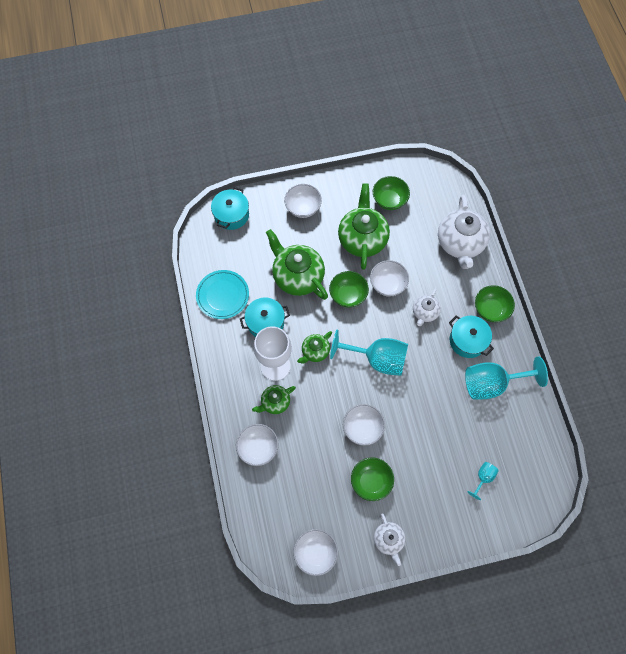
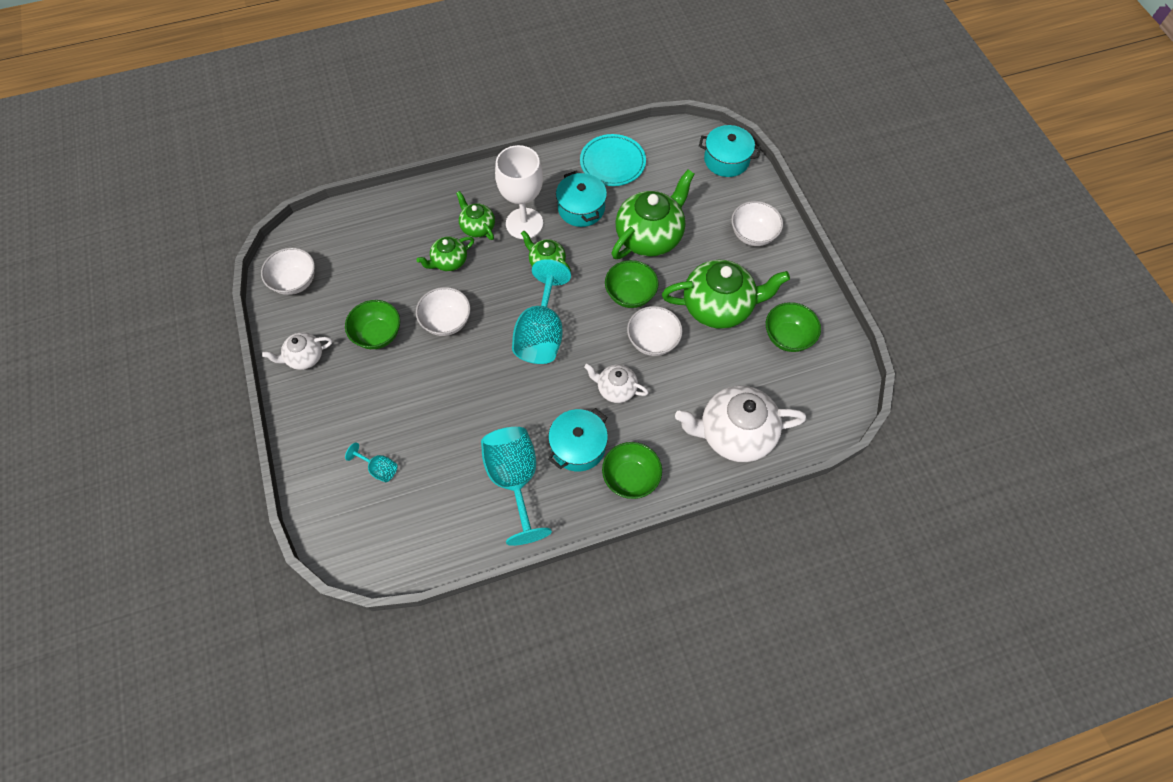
camera: 85 degrees right, 5 degrees down
(258, 448) = (421, 215): white bowl -> none
(306, 425) = (449, 261): none -> green teapot

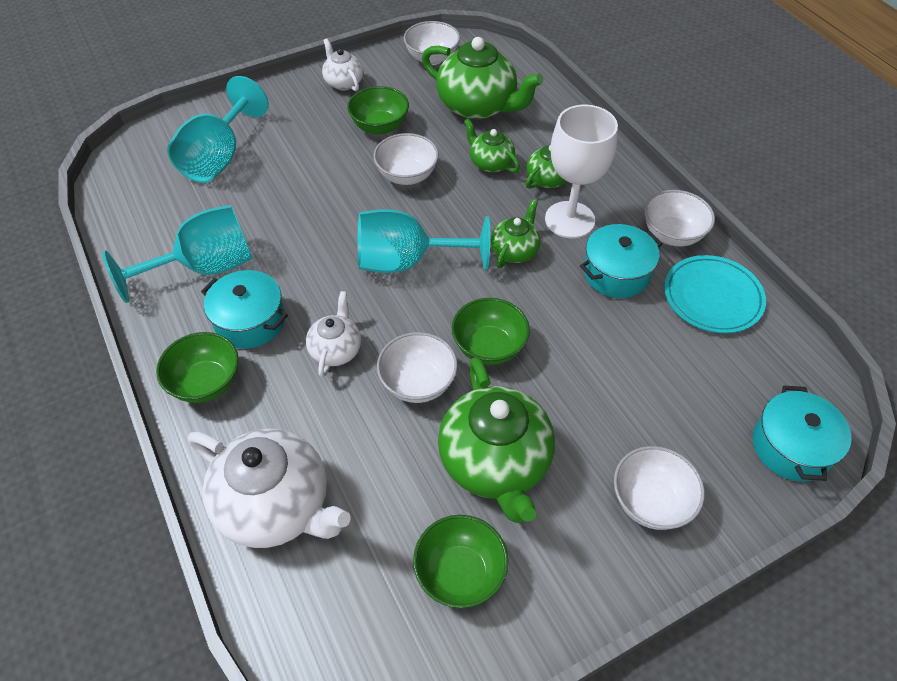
camera: 80 degrees right, 10 degrees down
(379, 468) = (219, 157): turquoise goblet -> turquoise goblet, size x2.18
(553, 168) = (672, 234): none -> white bowl
(649, 236) = (596, 358): green teapot -> green teapot (478, 106)
(734, 434) = (276, 505): white teapot -> white teapot turned 135 degrees clockwise

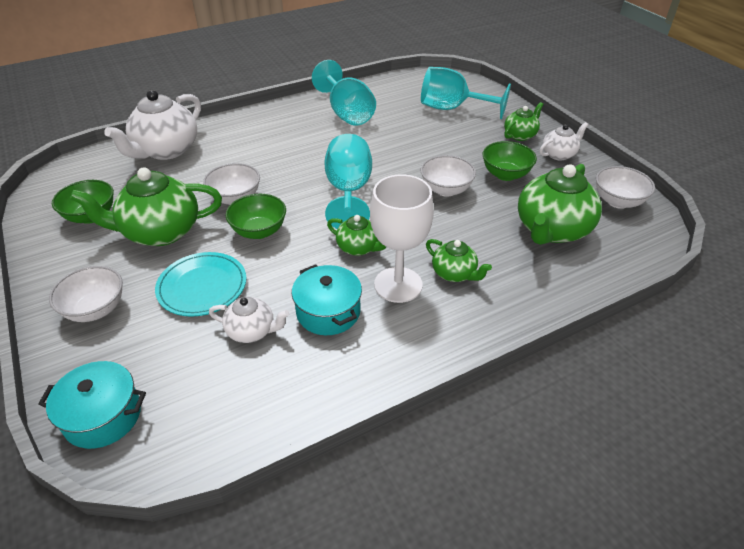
camera: 90 degrees right, 10 degrees down
(206, 383) = (256, 122): green bowl -> none
(250, 321) = (300, 132): turquoise pot -> none
(336, 350) = (271, 164): white teapot -> white teapot (252, 331)
(490, 163) = (470, 236): green teapot -> green teapot (520, 135)
(672, 234) = (379, 362): white bowl -> none
(712, 297) = (290, 384): turquoise plate -> turquoise plate (202, 287)

